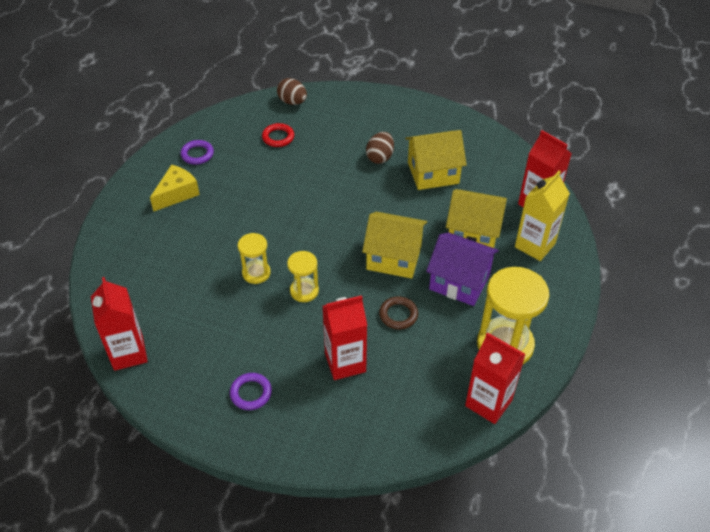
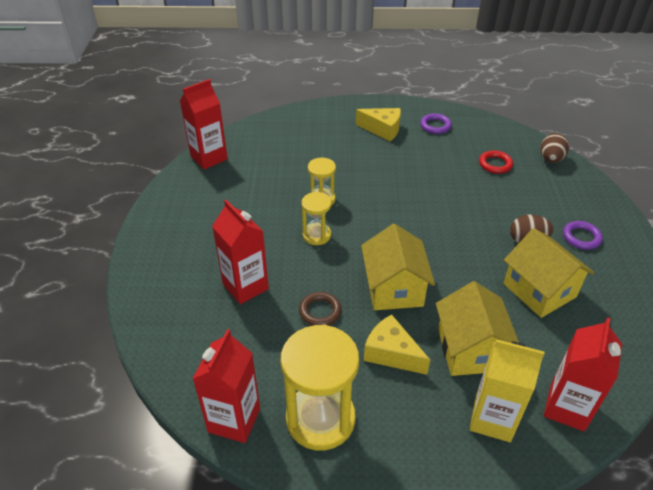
camera: 70 degrees right, 5 degrees down
(251, 393) = (192, 234): purple ring -> purple ring (581, 237)
(459, 281) = (391, 353): purple house -> yellow cheese

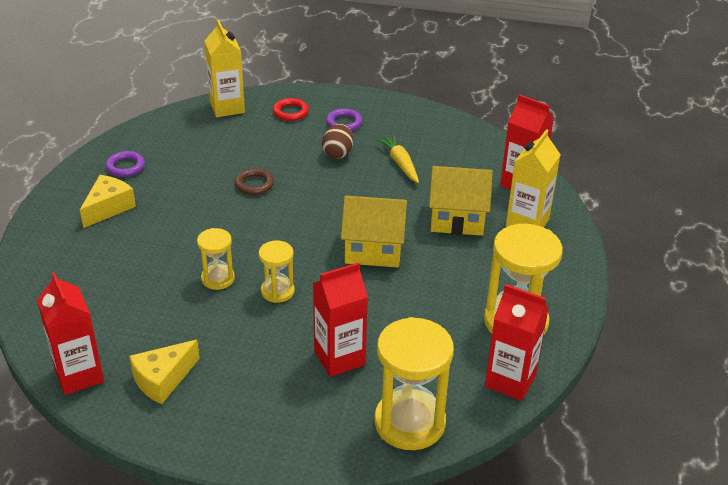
camera: 80 degrees left, 5 degrees down
(175, 344) = (409, 422): none -> yellow hourglass
(320, 311) = (390, 304): brown ring -> brown ring (254, 184)
(391, 353) = (452, 265): yellow cheese -> yellow cheese (163, 380)
(495, 164) = (217, 143): red ring -> red ring (290, 112)
(539, 290) = (400, 163): yellow house -> yellow carrot
(550, 159) = (227, 107): brown egg -> yellow carton

